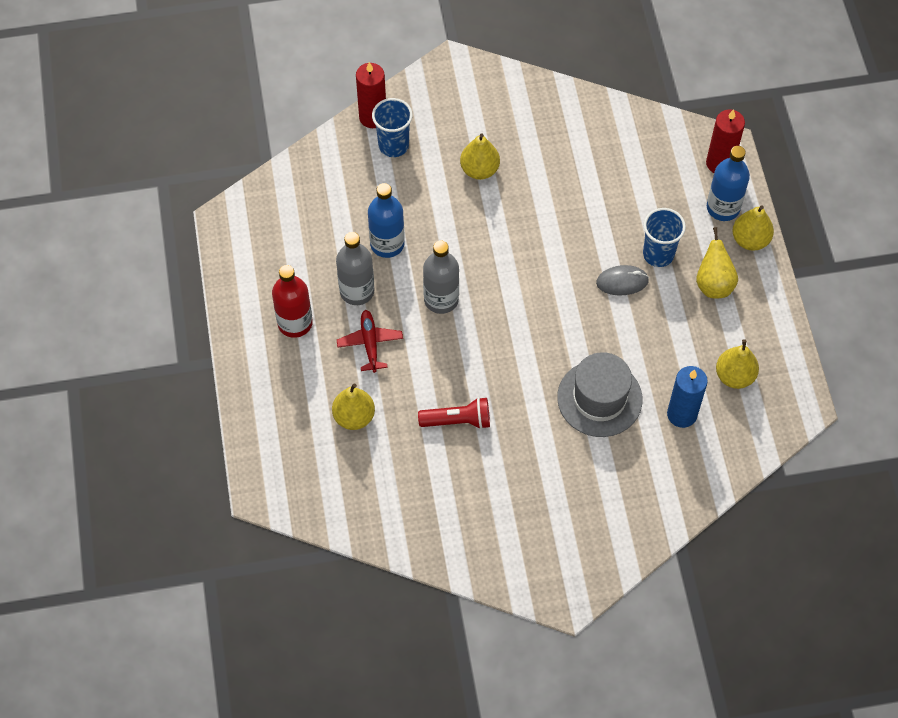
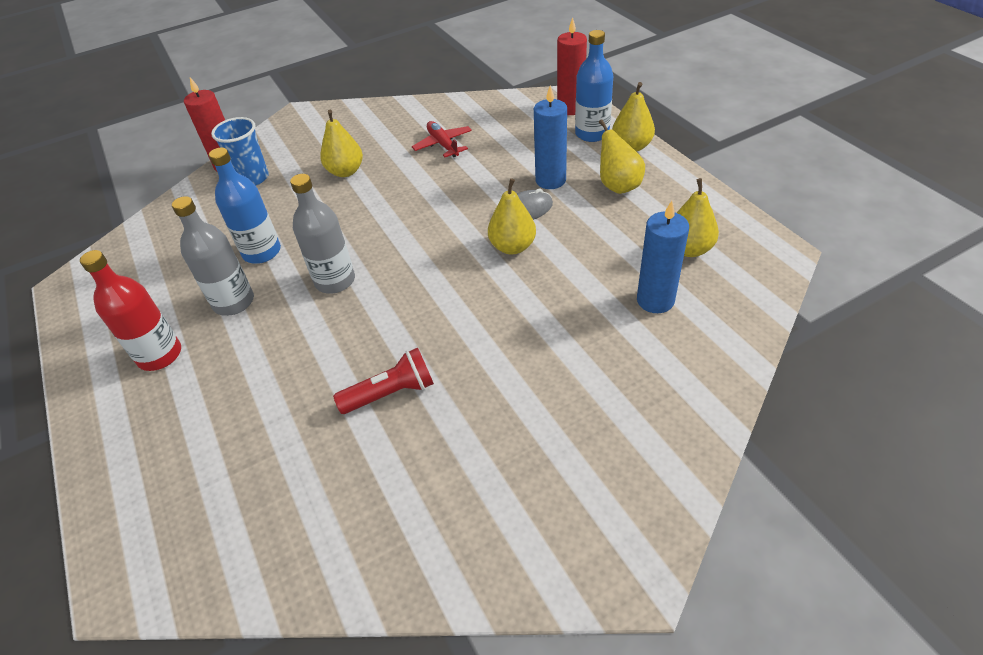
camera: 15 degrees left, 15 degrees down
(354, 417) = (251, 433): yellow pear -> yellow pear (512, 247)
(370, 343) = (258, 346): red plane -> red plane (443, 144)
(599, 398) = (554, 315): grey hat -> none
(658, 254) = (550, 180): blue cup -> blue candle

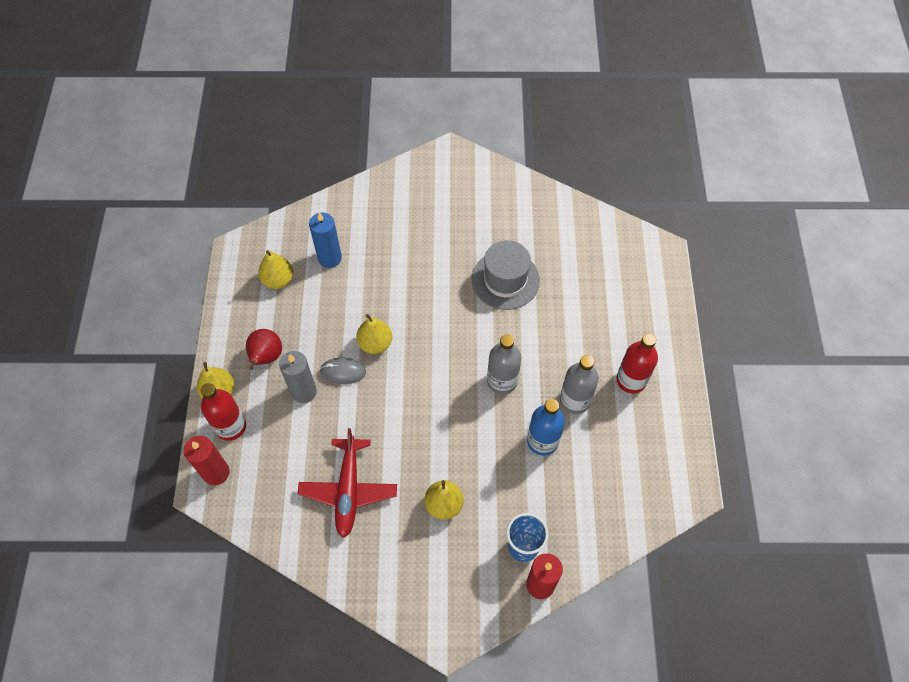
camera: 155 degrees left, 15 degrees up
(391, 393) = (505, 280): red flashlight -> grey hat
(443, 144) = (348, 490): red plane -> red plane, size x1.62
(550, 180) = (304, 391): blue candle -> grey candle
(592, 133) = (231, 426): blue bottle -> red bottle
(618, 186) = (266, 357): yellow pear -> red pear

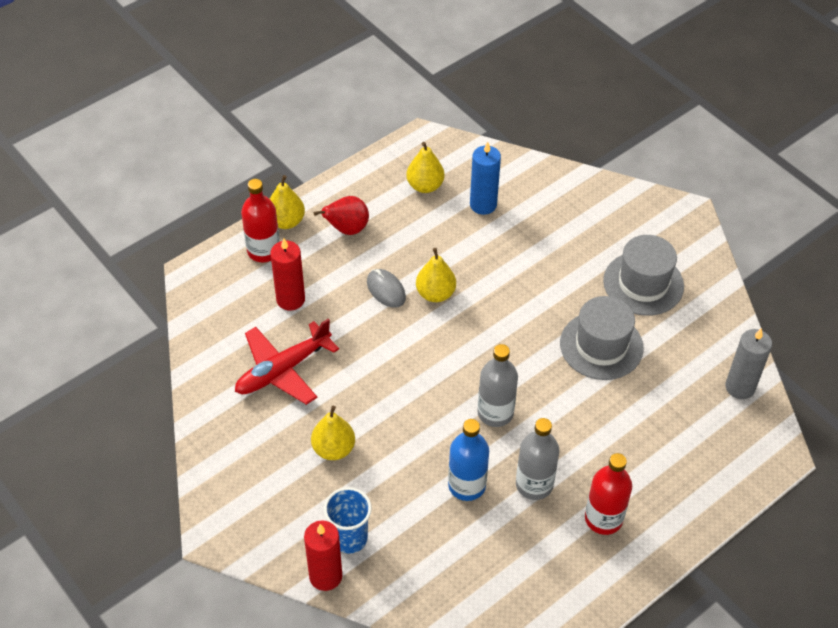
camera: 50 degrees right, 10 degrees down
(216, 472) = (216, 270): red candle -> red candle (290, 299)
(304, 391) = (341, 276): grey candle -> grey candle (740, 387)
(480, 219) = (643, 283): none -> grey hat

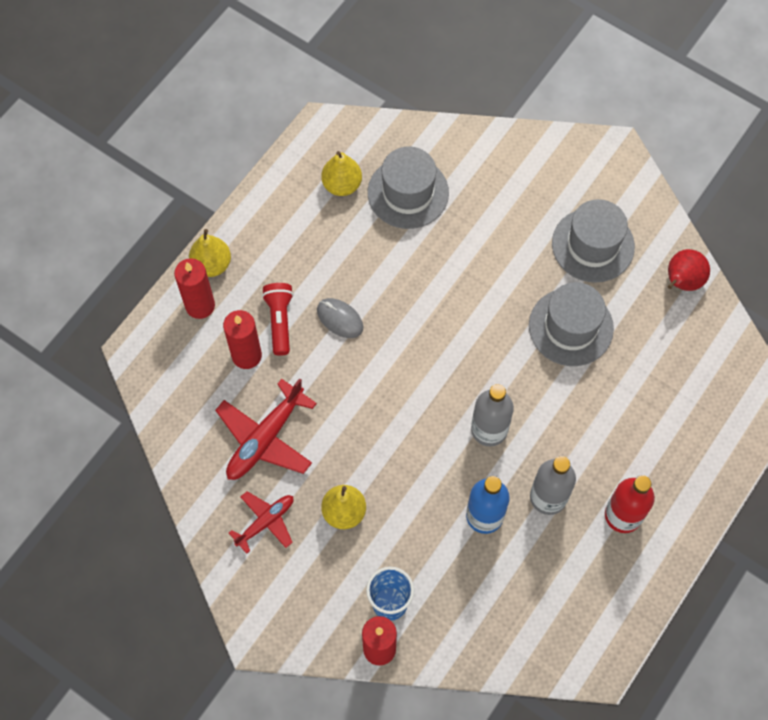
camera: 15 degrees left, 15 degrees up
(257, 439) = (266, 522): none -> red plane
(263, 251) = (200, 305): red bottle -> red candle
(330, 279) = (279, 321): none -> red flashlight
(347, 229) = (277, 257): red pear -> red pear (682, 281)
(435, 293) = (391, 310): yellow pear -> none
(483, 205) = (408, 193): blue candle -> grey hat
(740, 387) = (714, 338): grey candle -> none

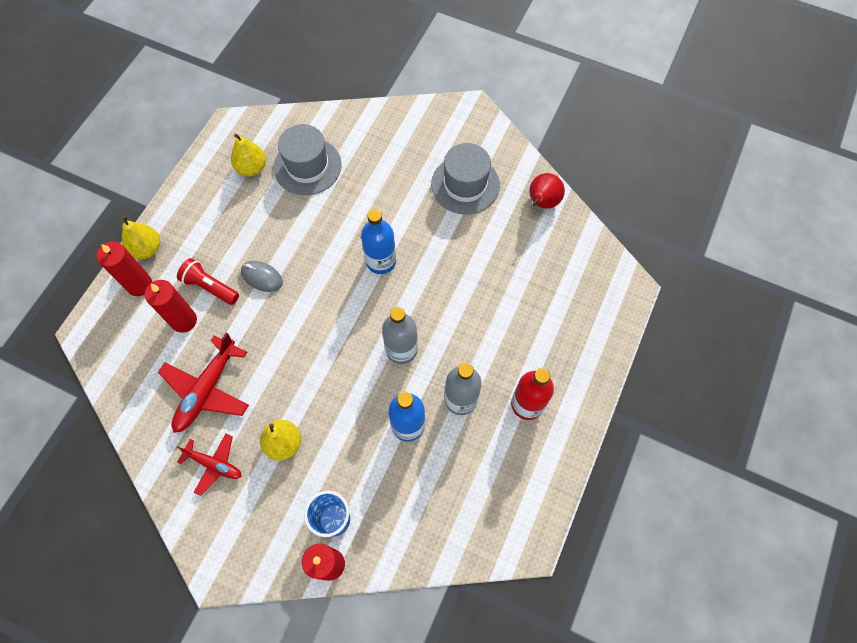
camera: 10 degrees left, 0 degrees up
(266, 522) = (214, 464): red plane -> red plane turned 75 degrees clockwise
(279, 321) = (210, 287): red flashlight -> red flashlight turned 45 degrees counterclockwise
(479, 322) = (381, 261): none -> blue bottle
(571, 327) = (457, 253): grey hat -> none

